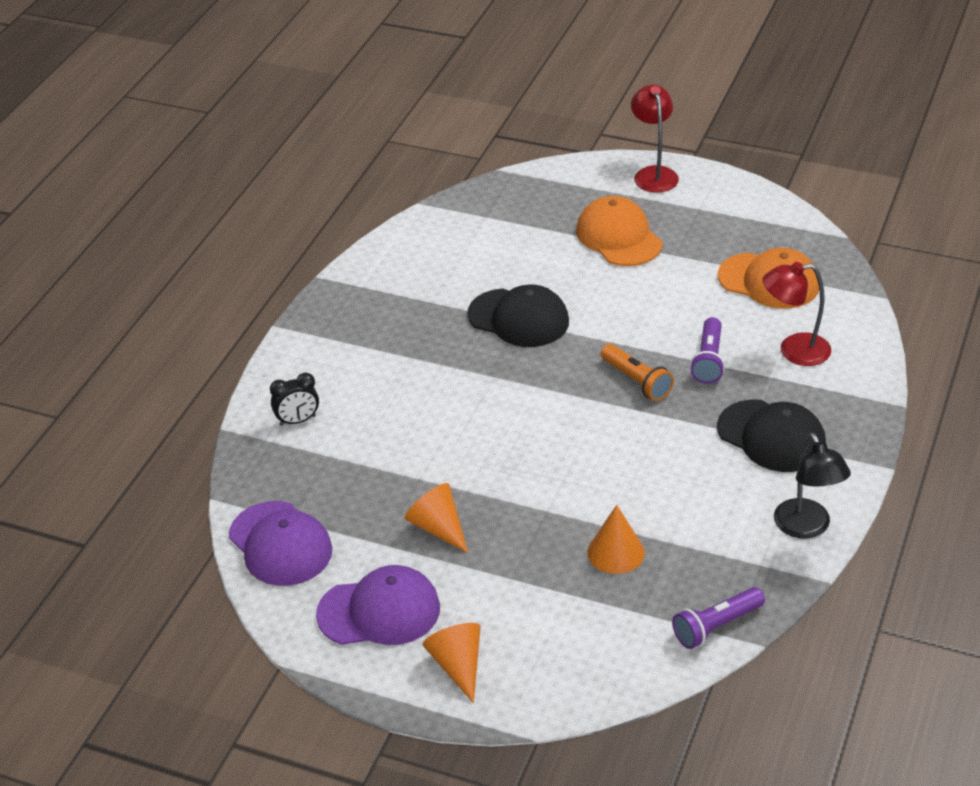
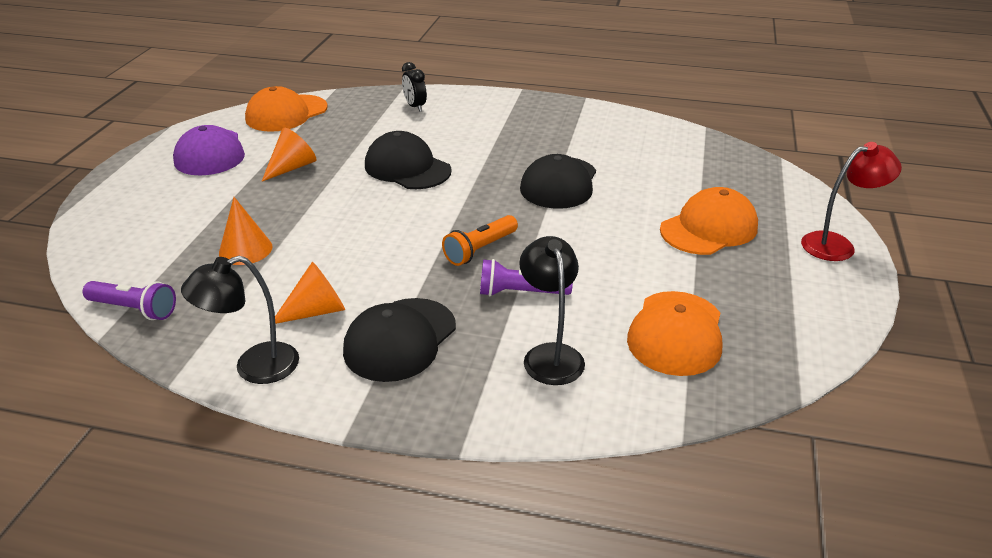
camera: 80 degrees right, 5 degrees down
(280, 544) = (286, 113): purple cap -> orange cap
(457, 665) = (142, 186): orange cone -> orange cone (316, 311)
(461, 429) = (407, 168): none -> black cap
(716, 626) = (134, 309): purple flashlight -> purple flashlight turned 150 degrees clockwise
(794, 351) = (550, 355): red lamp -> black lamp

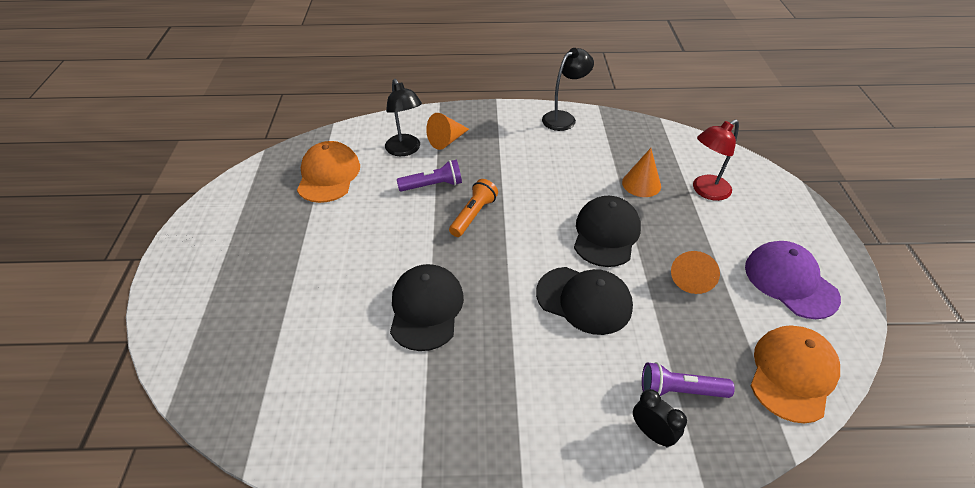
camera: 165 degrees right, 10 degrees up
(134, 309) = (662, 134): purple flashlight -> purple flashlight (680, 390)
(316, 311) = (556, 151): orange cone -> orange cone (446, 140)
(400, 339) = (495, 144): black cap -> black cap (606, 234)
(709, 228) = (285, 274): orange cap -> none
(837, 244) = (176, 276): red lamp -> red lamp (705, 191)

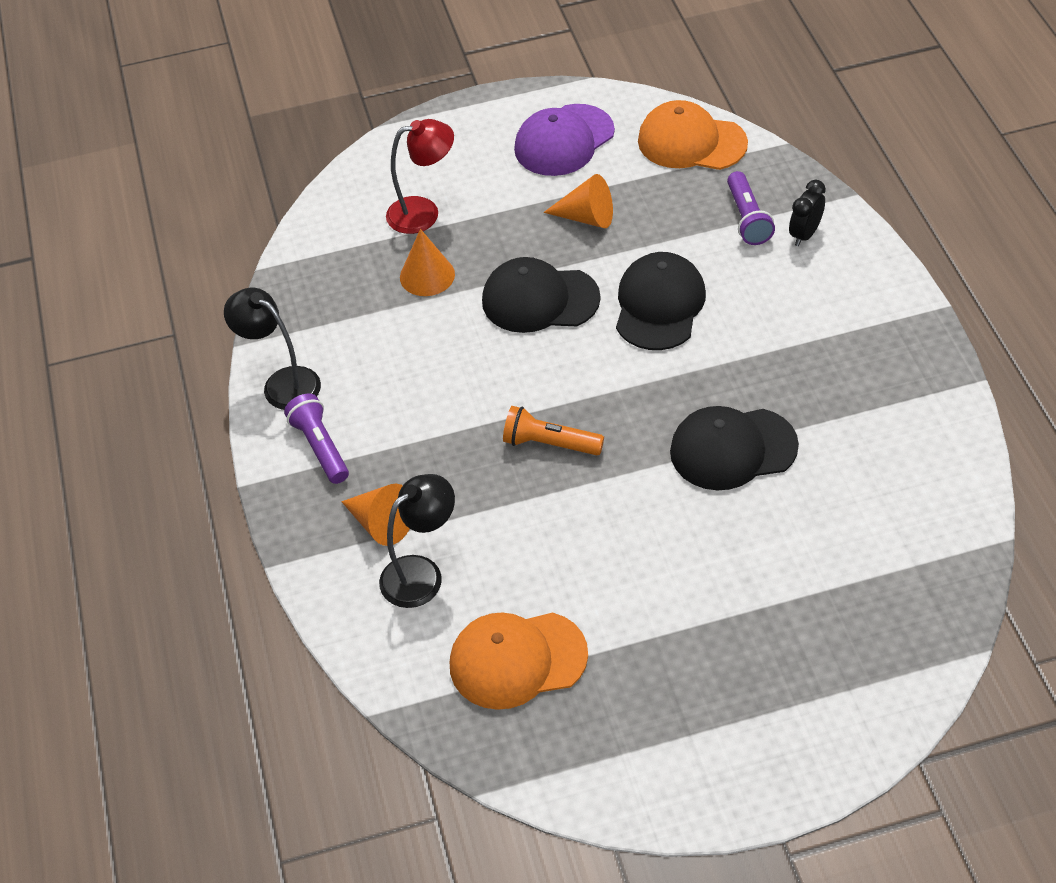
camera: 100 degrees left, 5 degrees up
(432, 185) = (500, 510): purple flashlight -> purple flashlight (320, 447)
(705, 191) = (424, 212): red lamp -> red lamp turned 60 degrees counterclockwise

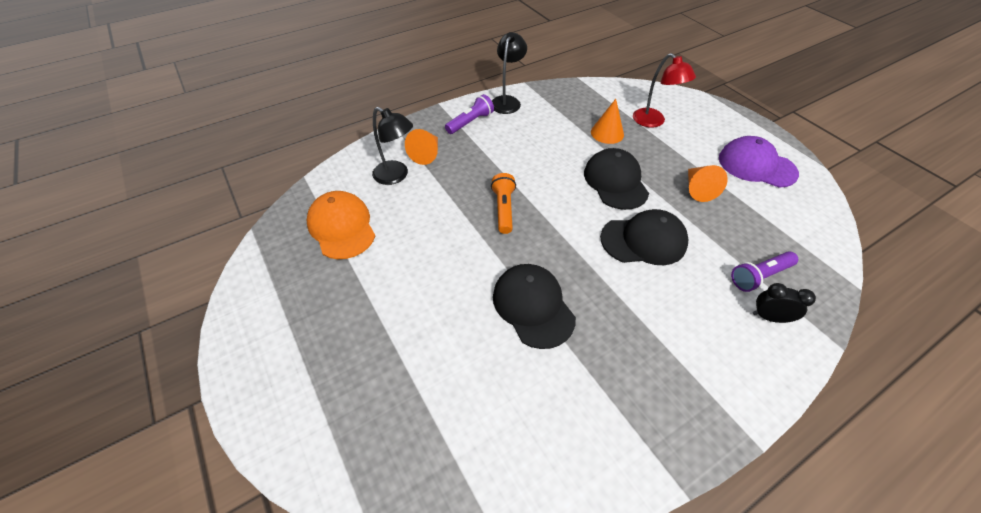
camera: 70 degrees right, 0 degrees up
(691, 142) = (810, 229): orange cap -> none

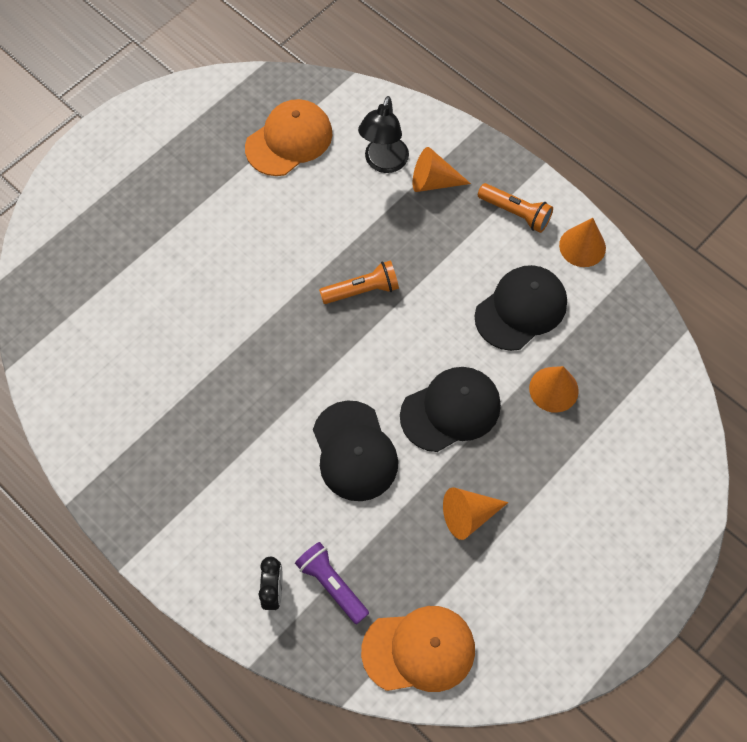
camera: 75 degrees right, 15 degrees up
(470, 122) = (515, 213): purple flashlight -> orange flashlight
(507, 101) = (582, 246): black lamp -> orange cone
(533, 306) = (231, 348): black cap -> black cap (521, 309)
(653, 122) = (605, 451): red lamp -> none
(756, 166) = (547, 598): purple cap -> none
(805, 235) = (419, 650): none -> orange cap

